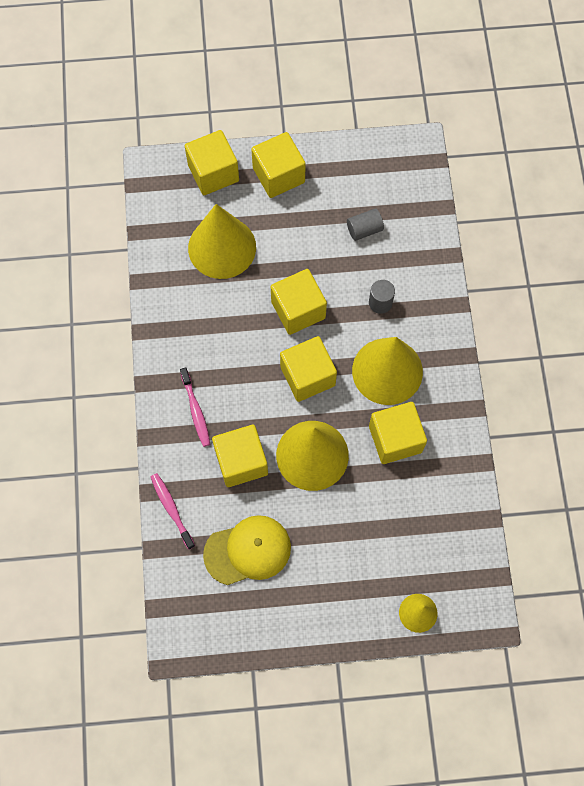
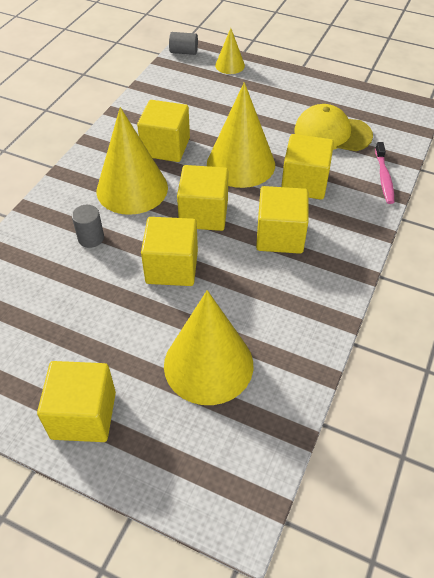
camera: 150 degrees left, 20 degrees down
(196, 411) = (325, 232): pink toothbrush -> none
(213, 173) = (159, 463): yellow cube -> yellow cube (280, 236)
(364, 229) = (45, 307): grey cylinder -> grey cylinder (184, 52)

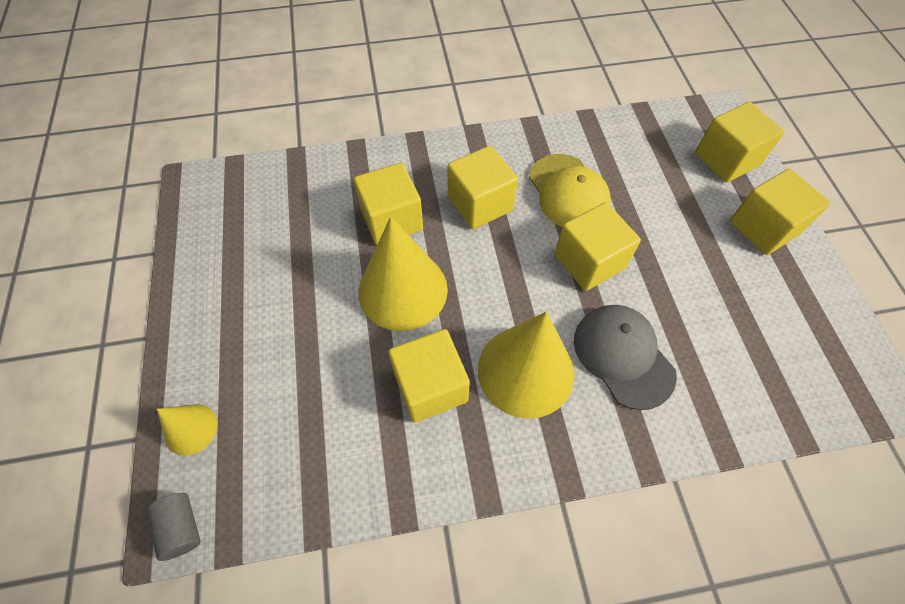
camera: 125 degrees left, 10 degrees up
(91, 238) = (623, 356): grey cylinder -> grey cap
(203, 214) = (504, 278): yellow cube -> yellow cube (726, 159)
(208, 364) = (648, 181): yellow cone -> none
(332, 133) = (288, 235): yellow cap -> yellow cap (568, 192)
(384, 178) = (337, 165): pink toothbrush -> none

